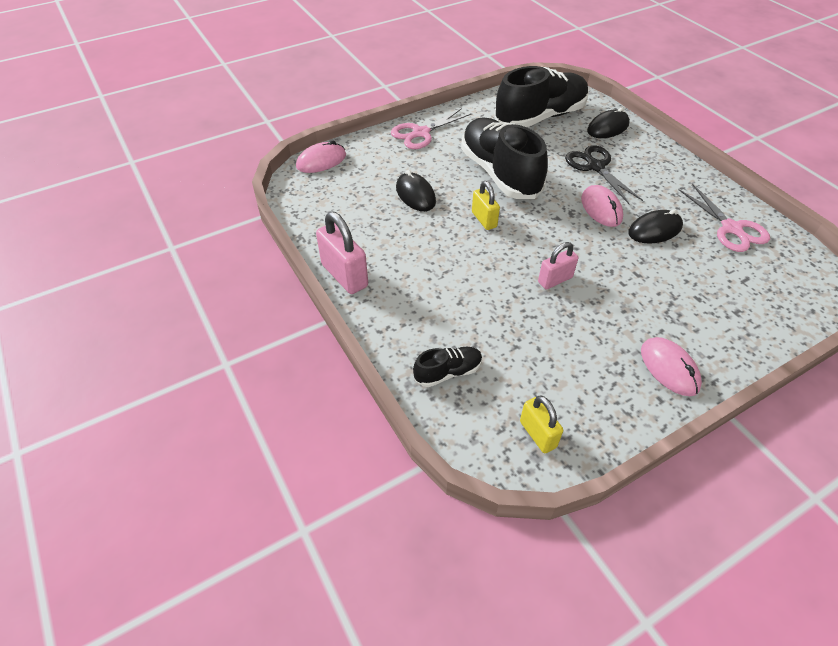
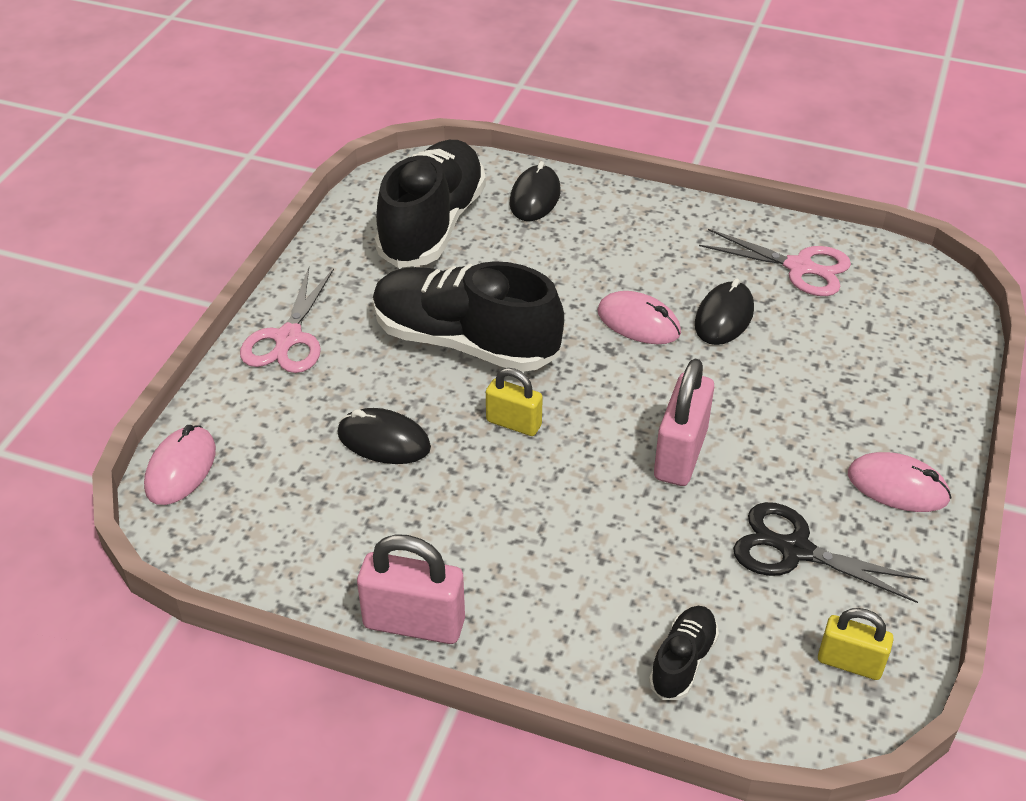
camera: 40 degrees left, 5 degrees down
(555, 280) = (680, 454): pink padlock -> pink padlock, size x1.59
(595, 167) = (575, 265): black scissors -> black scissors (795, 550)

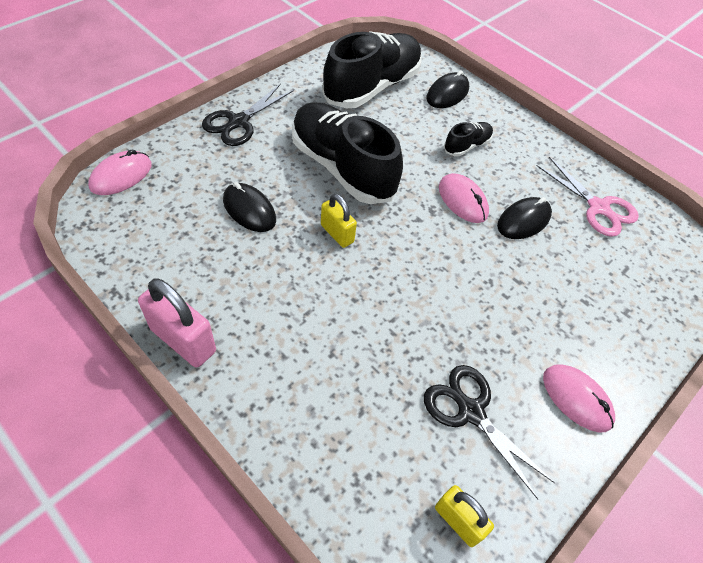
camera: 20 degrees right, 10 degrees up
(288, 338) = (239, 122): pink scissors -> black scissors
(680, 454) = (433, 303): pink padlock -> none
(682, 661) = (338, 457): black shoe -> black shoe (467, 146)

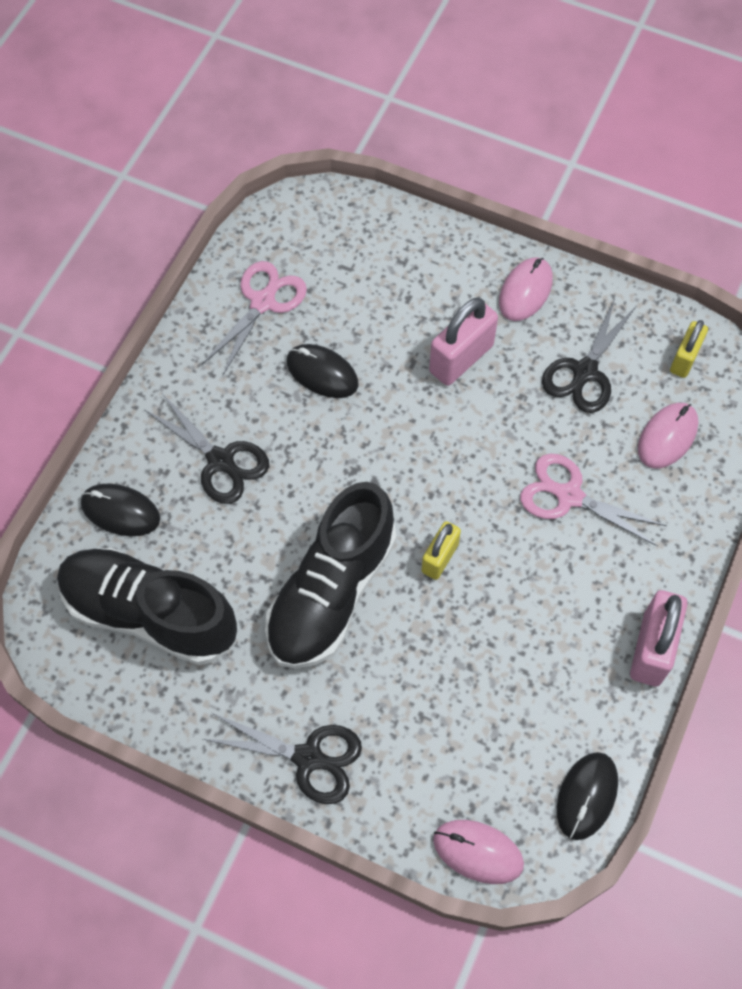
camera: 105 degrees left, 10 degrees up
(249, 210) = (454, 668): black mouse -> black mouse (587, 796)
(348, 341) = (569, 496): none -> pink scissors
(462, 200) = (321, 442): pink mouse -> pink mouse (667, 437)
(467, 146) = (220, 461): black shoe -> black scissors
(513, 316) = (461, 359): none -> pink padlock

